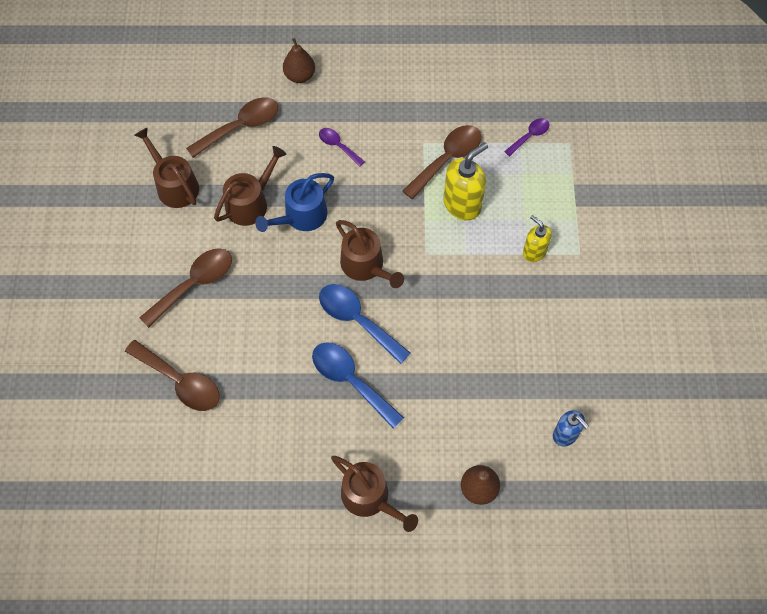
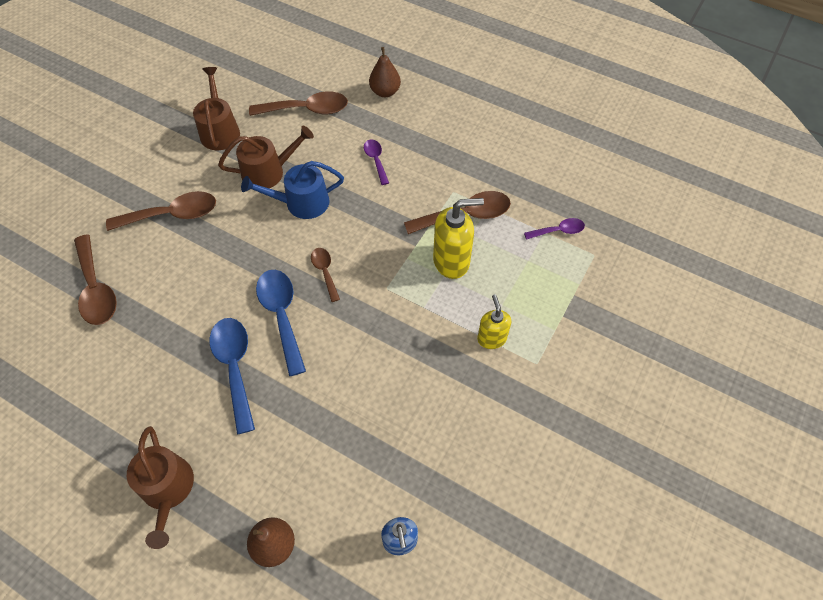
camera: 30 degrees right, 5 degrees down
(366, 266) = (325, 271): brown watering can -> brown spoon

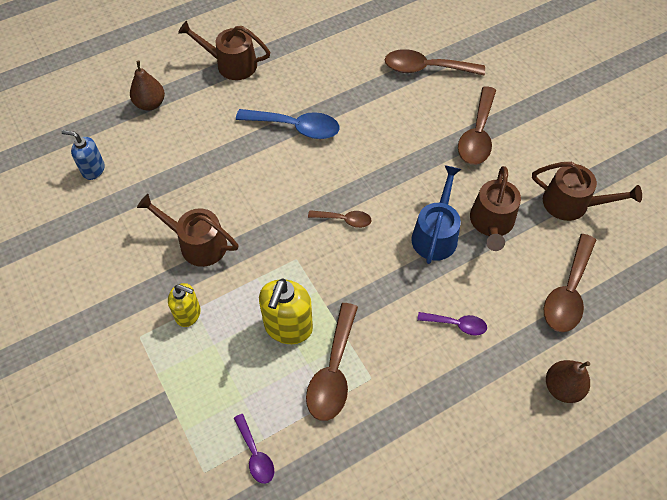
camera: 120 degrees right, 0 degrees up
(281, 315) = (321, 172): blue spoon -> none
(421, 374) = (197, 243): none -> brown watering can
(558, 231) = (255, 454): purple spoon -> purple spoon turned 45 degrees counterclockwise

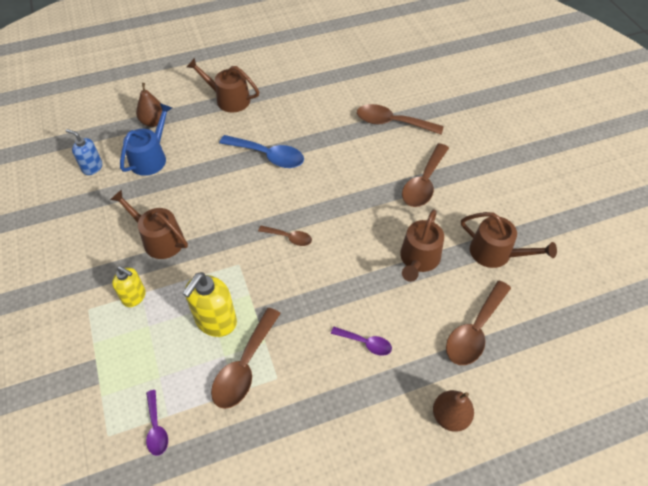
camera: 10 degrees right, 5 degrees down
(435, 234) = (366, 261): blue watering can -> blue watering can (151, 158)

